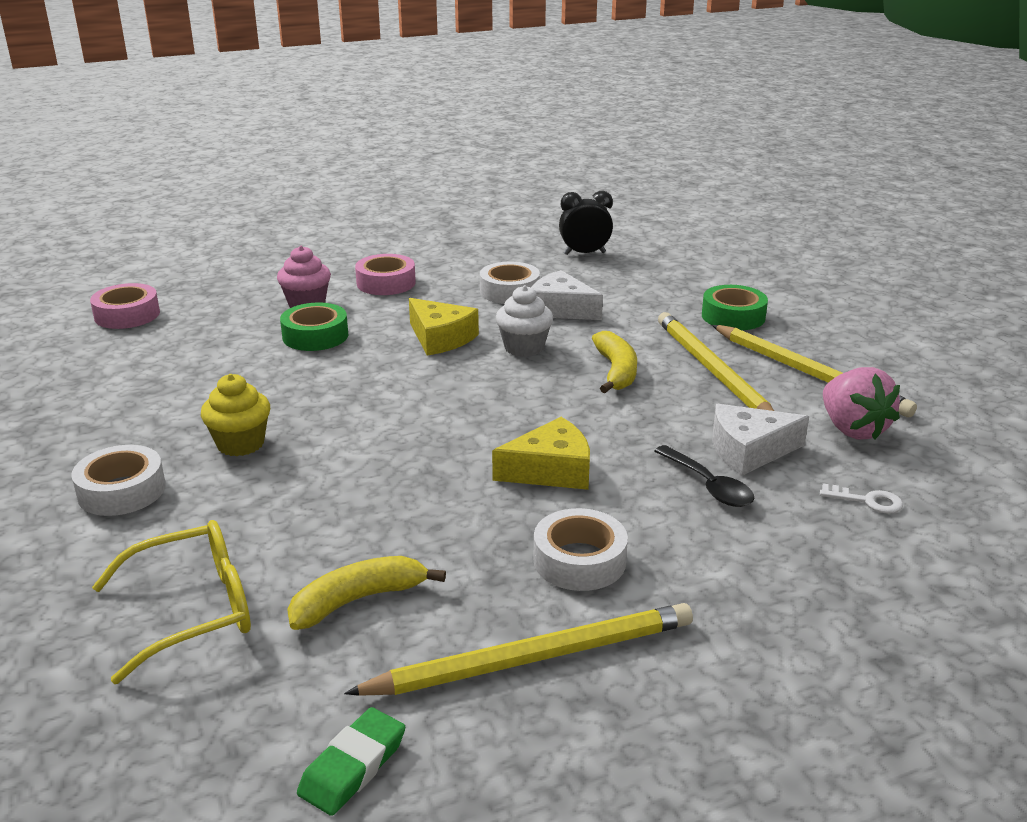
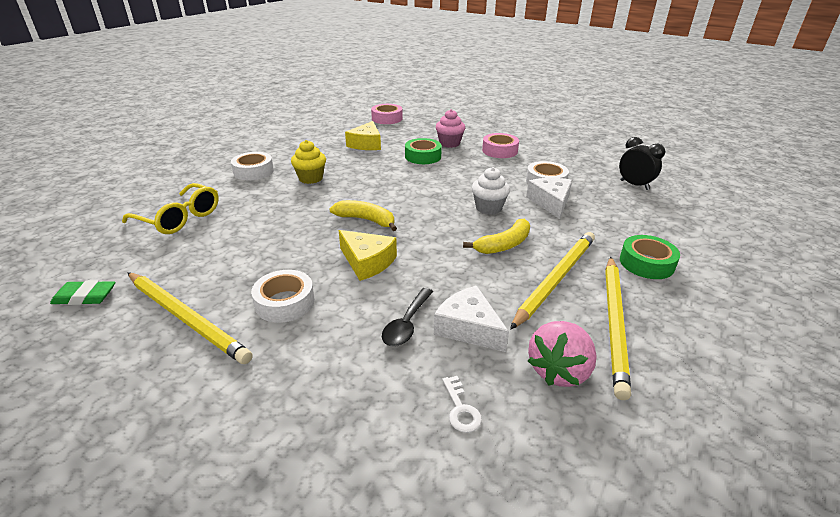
camera: 55 degrees right, 5 degrees up
(358, 600) = (208, 251): yellow banana -> yellow banana (366, 220)
(440, 338) = (464, 183): yellow cheese -> yellow cheese (366, 144)

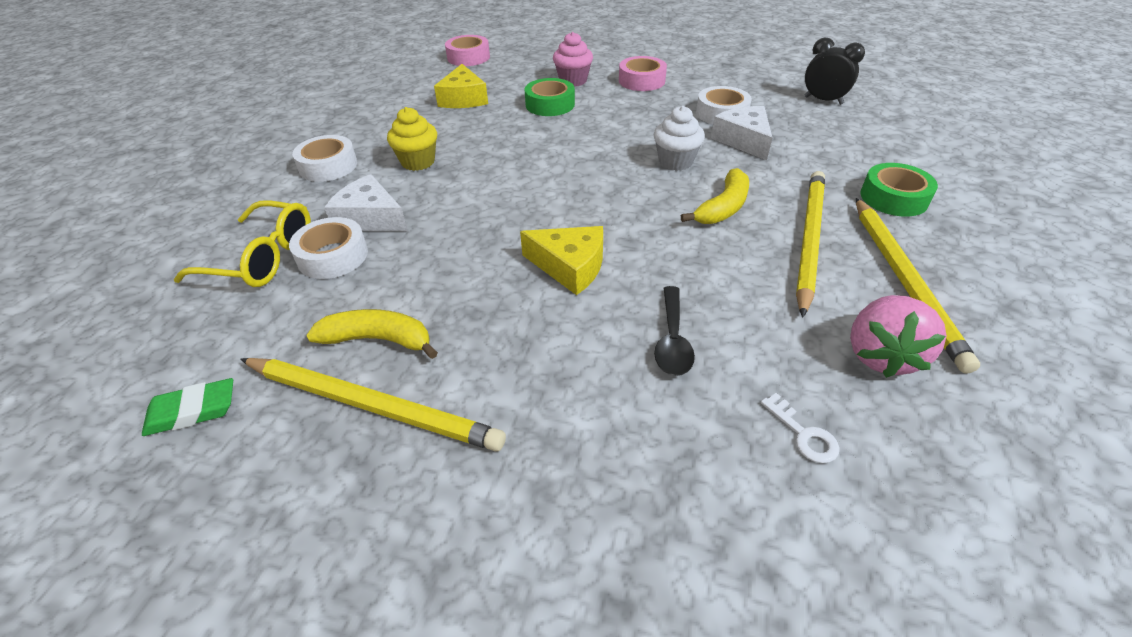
camera: 15 degrees left, 10 degrees up
(285, 302) = (496, 349): white tape -> white tape (333, 256)
(366, 220) = (532, 208): yellow banana -> yellow banana (378, 340)
(468, 328) = (748, 326): white cheese -> white cheese (370, 218)

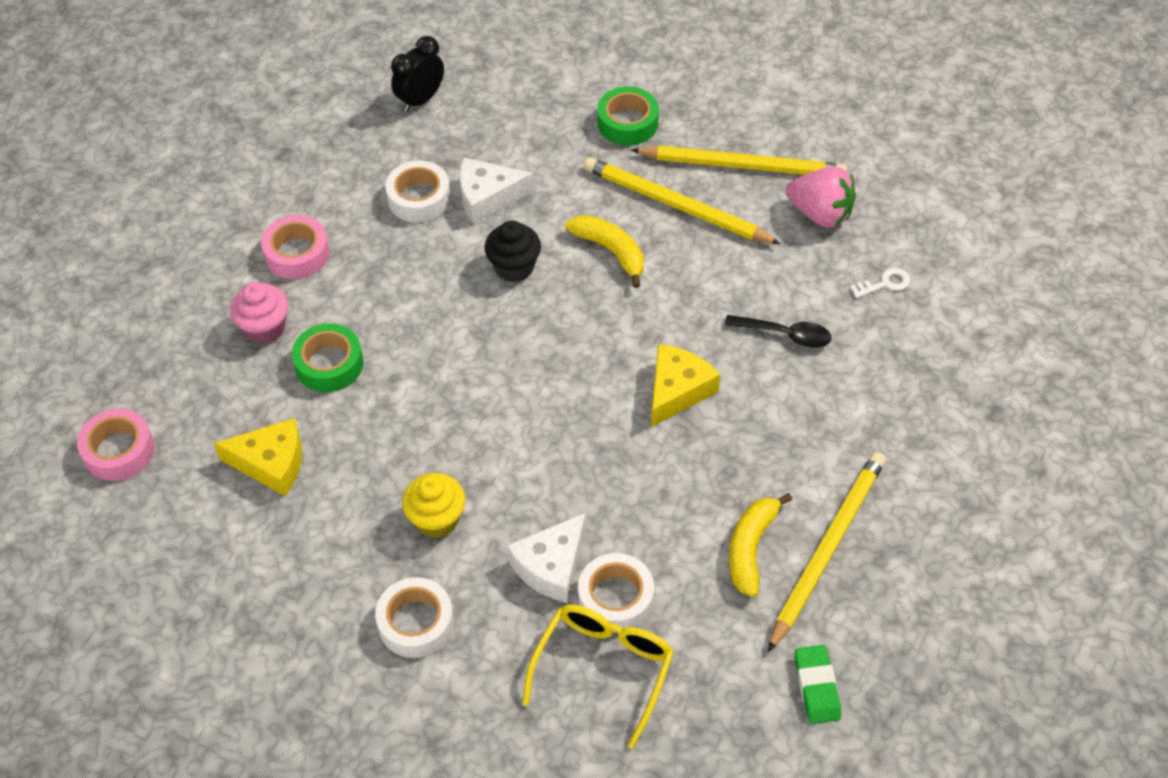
camera: 80 degrees left, 10 degrees up
(675, 162) = (514, 267): white cupcake -> black cupcake

